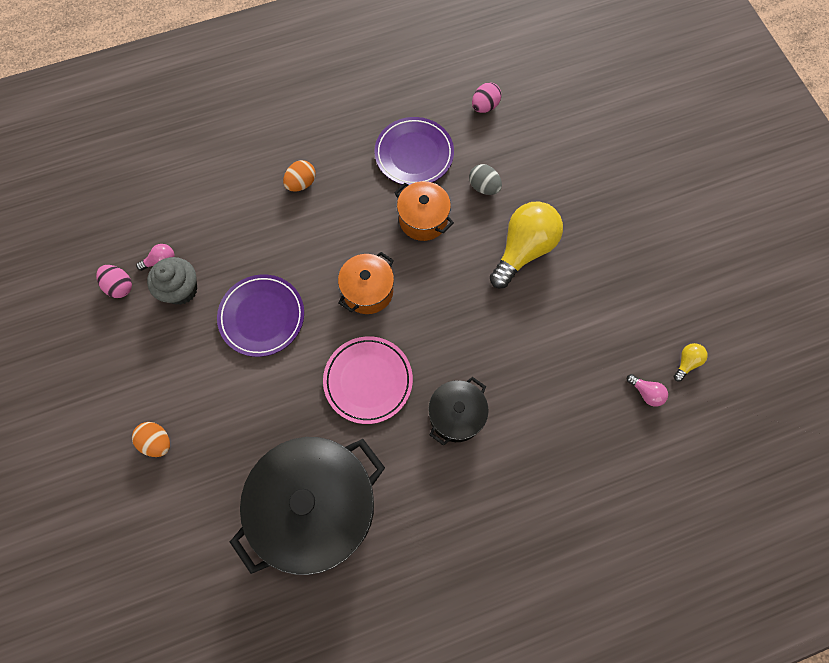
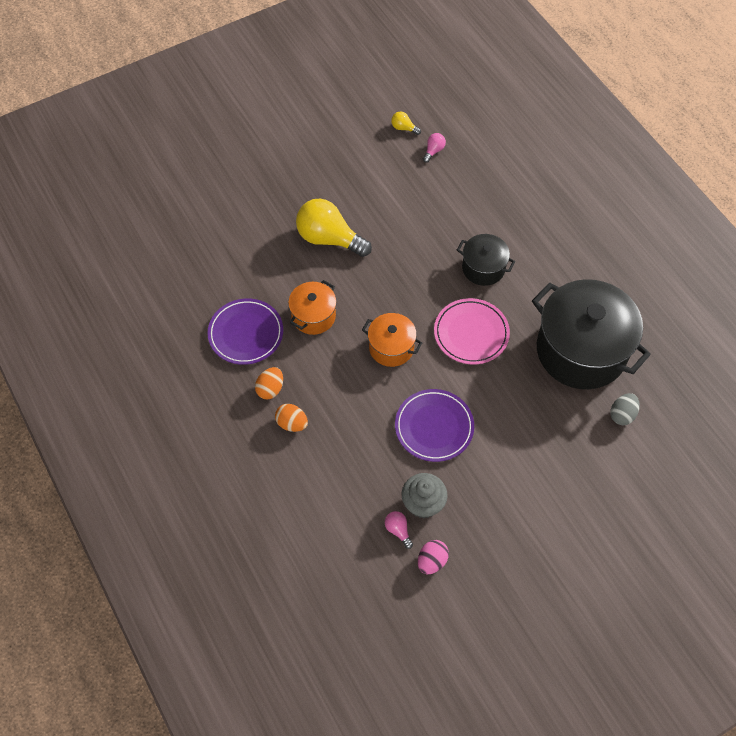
camera: 100 degrees left, 10 degrees down
(157, 442) = (566, 484): orange egg -> orange egg (270, 389)
(484, 187) = (272, 274): grey egg -> grey egg (622, 415)
(485, 106) = (185, 284): pink egg -> none

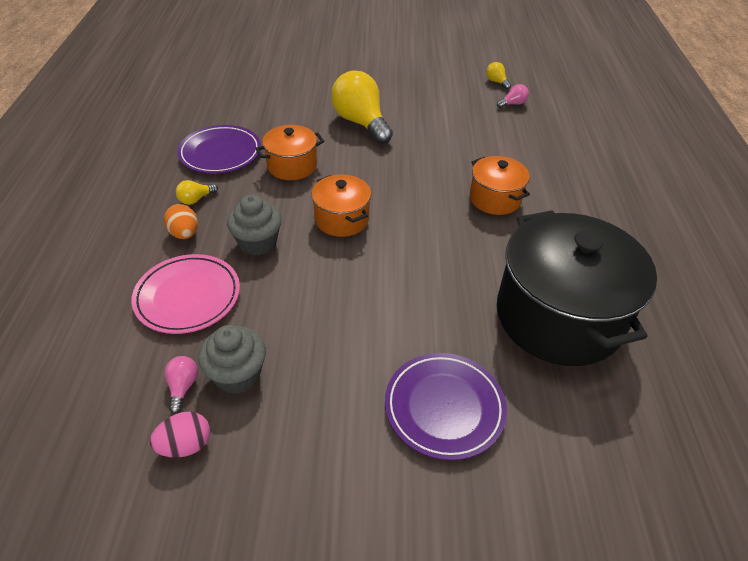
camera: 30 degrees right, 15 degrees down
(270, 389) = (196, 199): orange egg -> yellow light bulb
(350, 401) = (258, 243): none -> grey cupcake
(434, 427) = (321, 306): purple plate -> purple plate (444, 407)
(471, 333) = (436, 244): pink plate -> pink plate (188, 297)
(483, 268) = (495, 199): black pot -> orange pot
(622, 415) = (570, 411): grey egg -> none

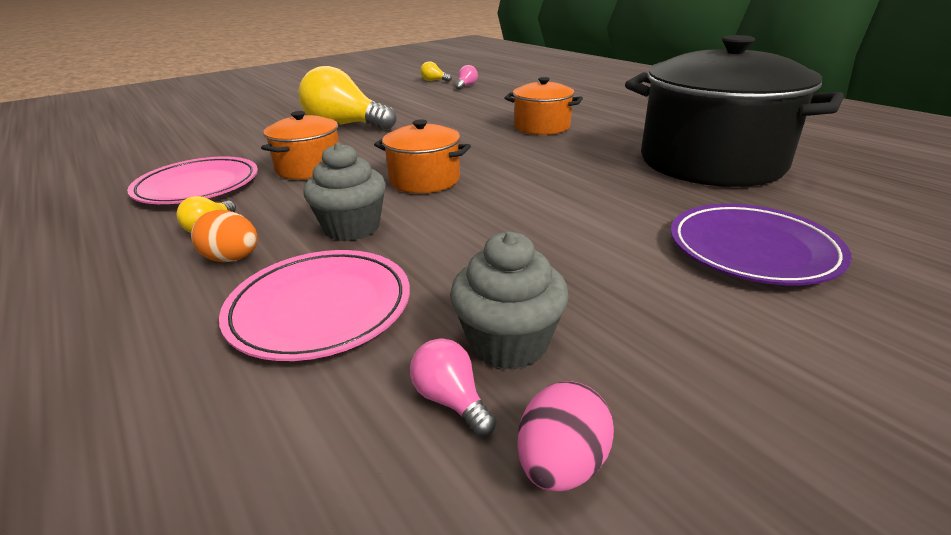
camera: 35 degrees left, 15 degrees down
(220, 153) = (198, 186): purple plate -> pink plate

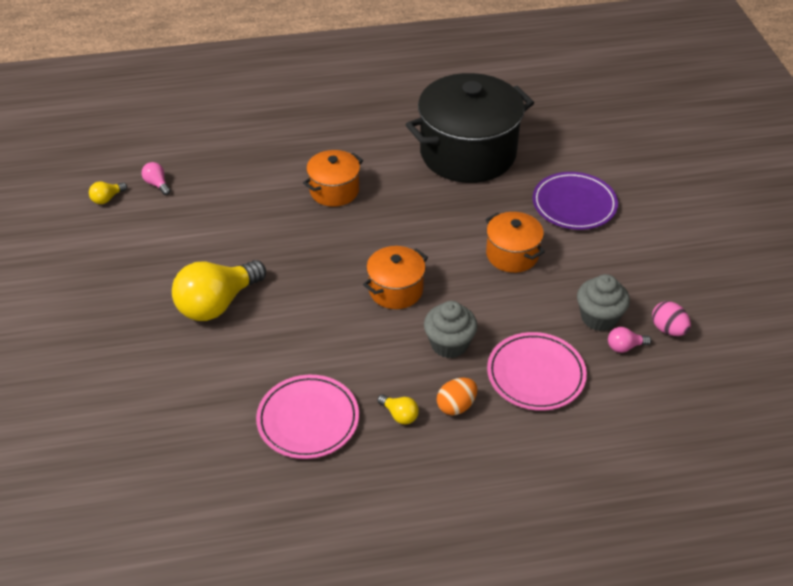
camera: 65 degrees left, 15 degrees up
(309, 168) = (318, 347): orange pot -> orange pot (512, 254)

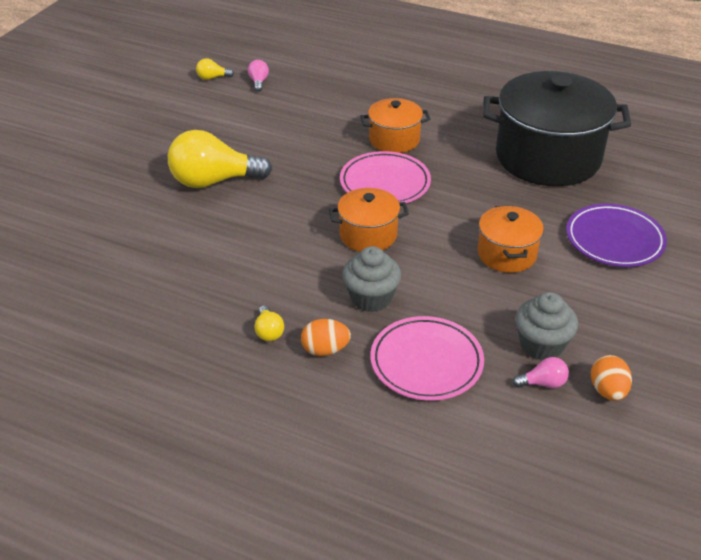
camera: 35 degrees right, 5 degrees down
(308, 420) = (191, 297): pink plate -> pink plate (385, 183)
(624, 347) = (543, 383): pink light bulb -> pink light bulb turned 150 degrees clockwise
(668, 329) = (607, 391): pink egg -> orange egg

